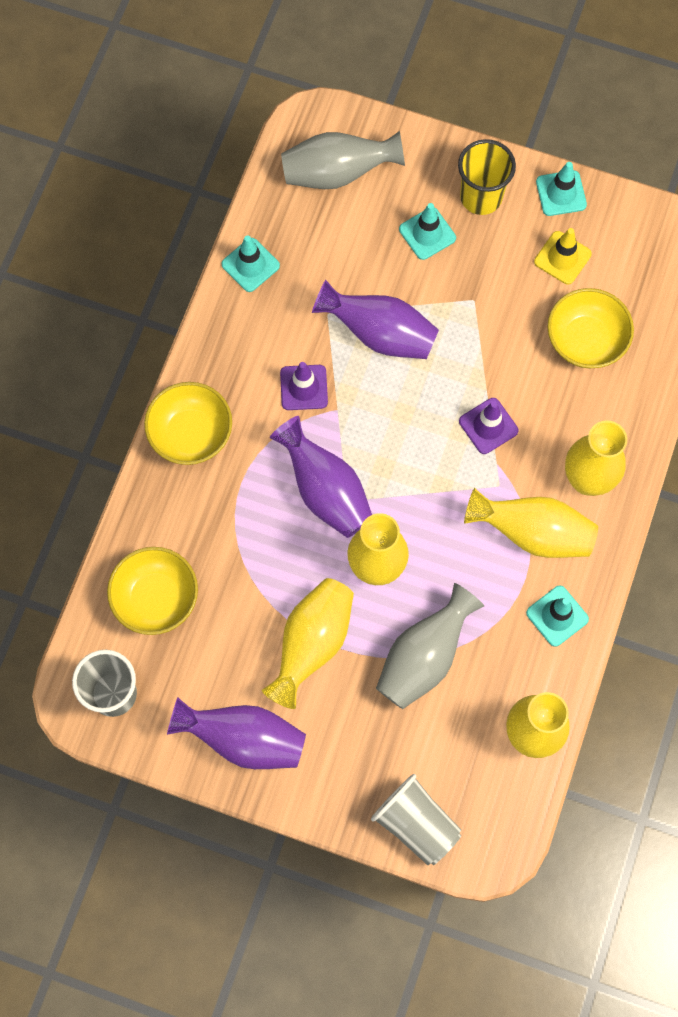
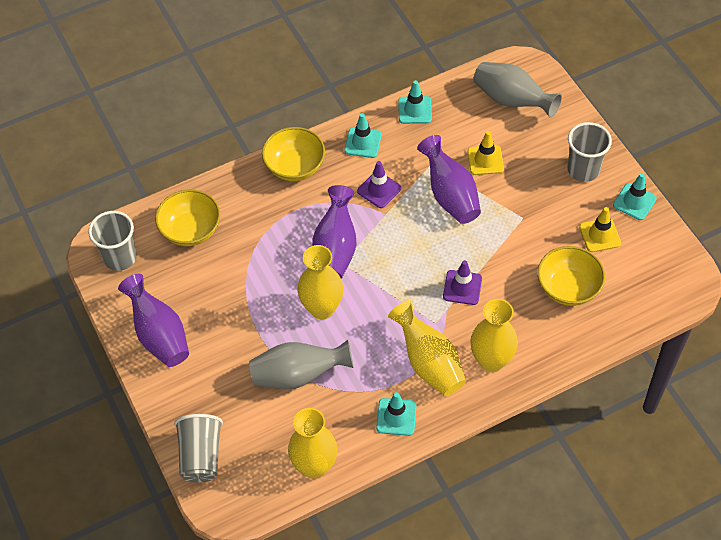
camera: 45 degrees right, 15 degrees down
(312, 644) = (245, 318): yellow vase -> none
(377, 265) = (485, 160): none -> yellow traffic cone
(427, 233) = (531, 165): turquoise traffic cone -> turquoise traffic cone (363, 143)
(481, 197) = (583, 170): yellow cup -> grey cup

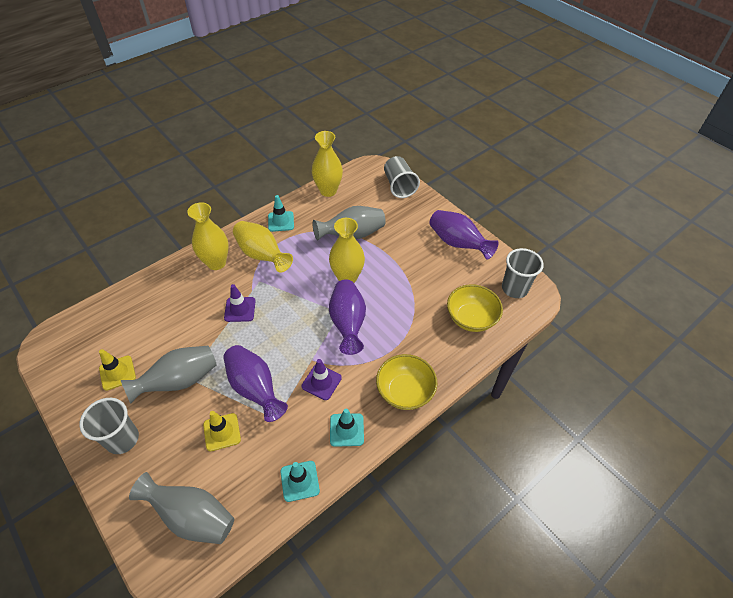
camera: 165 degrees right, 5 degrees down
(531, 215) = (179, 381): none -> grey vase
(568, 288) = (152, 323): yellow bowl -> none
(634, 202) = (77, 412): turquoise traffic cone -> none

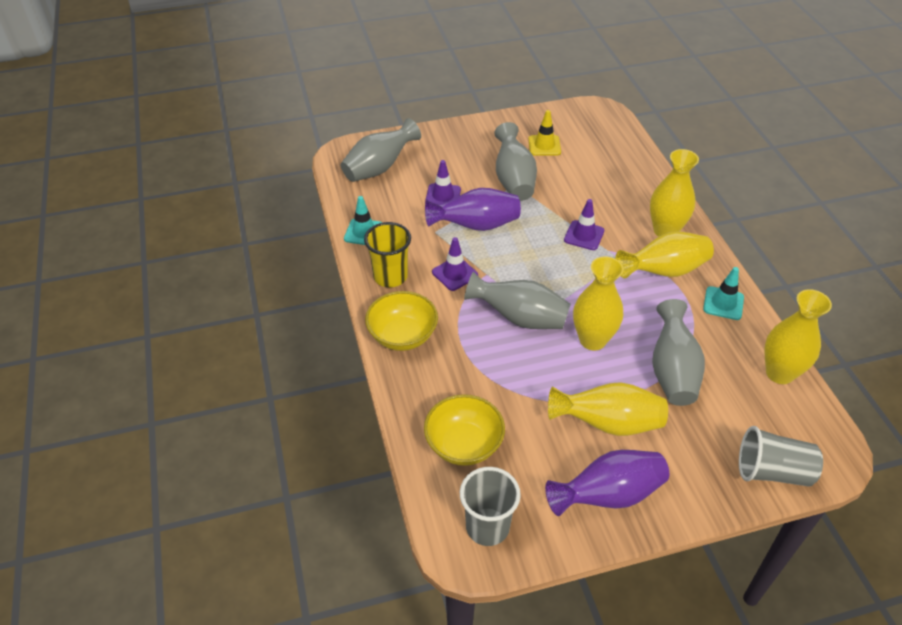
camera: 115 degrees right, 5 degrees down
(122, 439) = (473, 141): grey cup -> none
(222, 432) = (443, 196): yellow traffic cone -> purple traffic cone
(346, 430) = (390, 276): turquoise traffic cone -> yellow cup
(348, 323) = (520, 318): purple vase -> grey vase
(410, 254) = (608, 423): none -> yellow vase

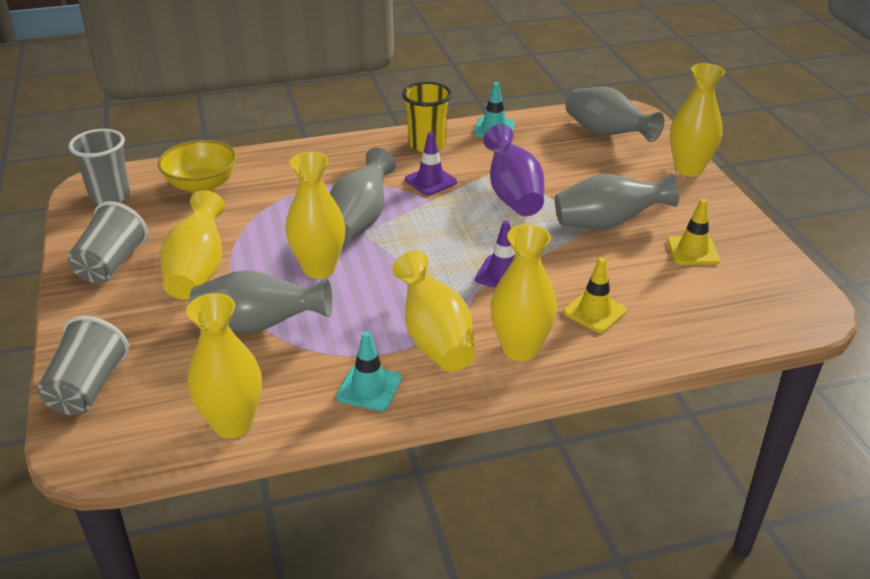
camera: 90 degrees right, 10 degrees down
(402, 336) = (343, 153): yellow bowl -> none
(436, 133) = (688, 169): none -> yellow vase
(443, 196) = (563, 173): purple traffic cone -> none
(608, 495) = (111, 264): purple vase -> grey cup
(619, 195) = (594, 312): none -> yellow traffic cone

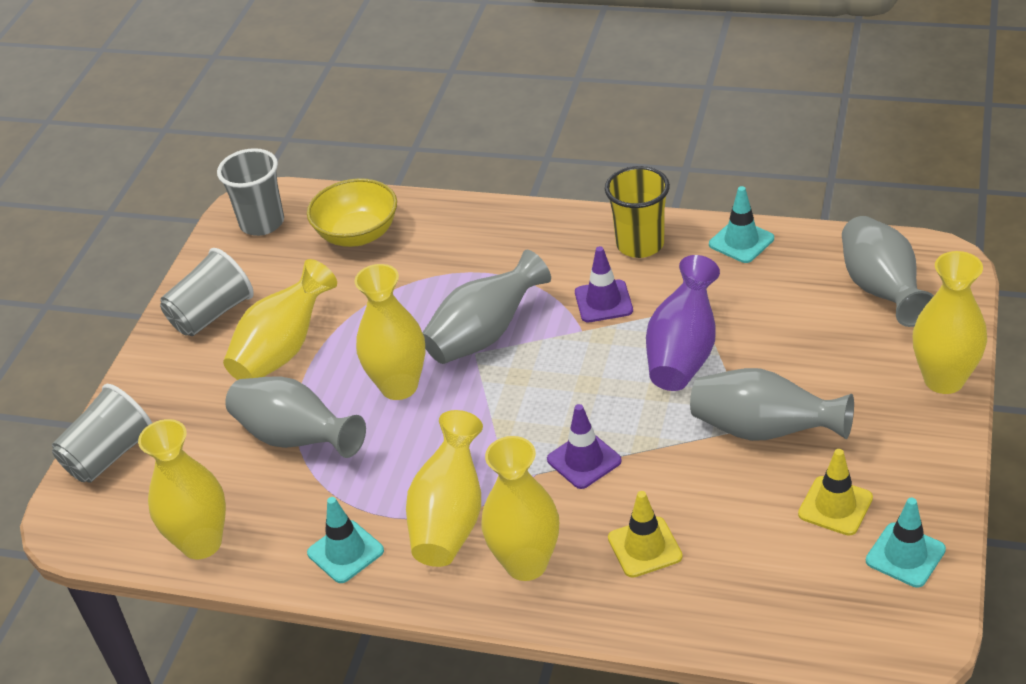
camera: 35 degrees right, 5 degrees up
(760, 264) = (905, 555): none -> turquoise traffic cone

